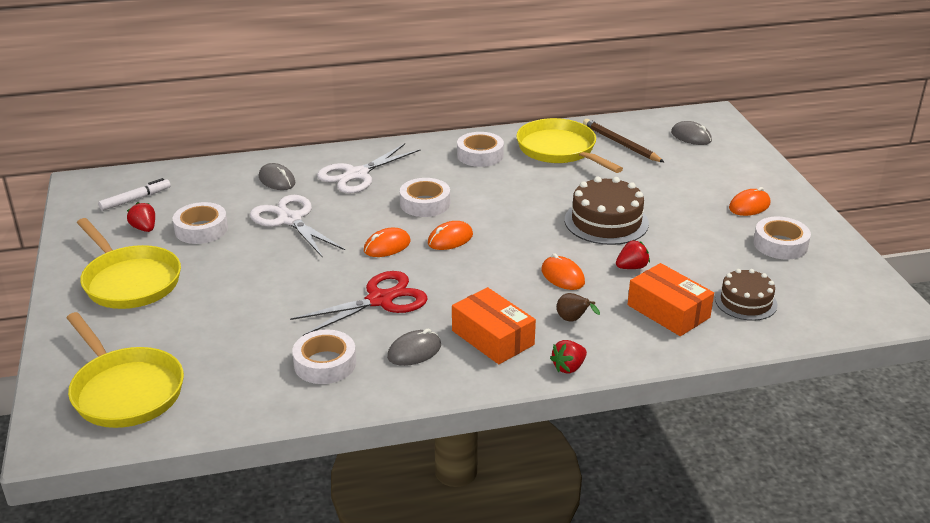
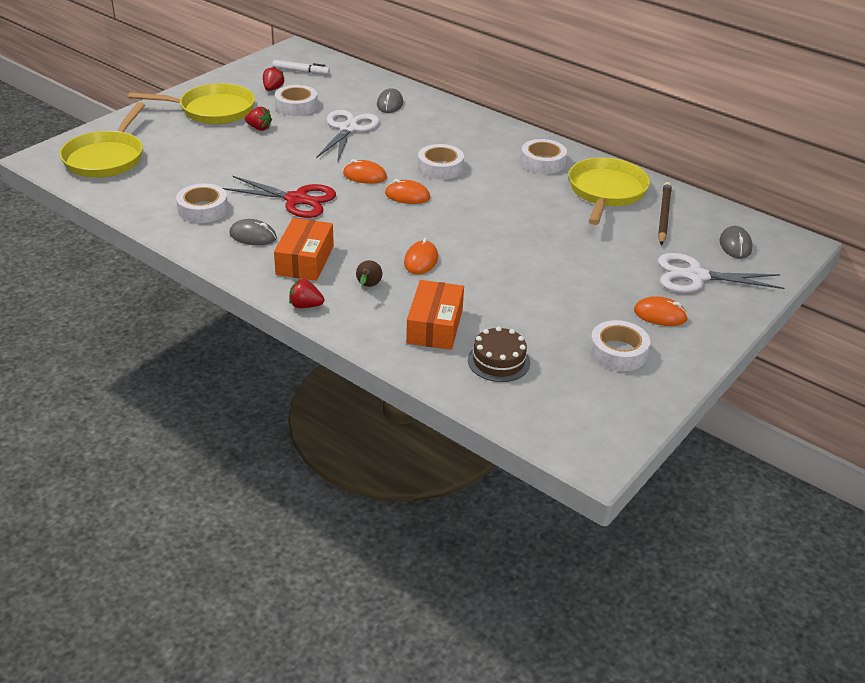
camera: 50 degrees right, 5 degrees up
(130, 281) = (212, 110): yellow pan -> yellow pan turned 105 degrees counterclockwise
(356, 175) = (440, 127): white scissors -> white scissors (696, 276)
(606, 221) = (527, 252): brown cake -> none
(632, 267) = (476, 287): red strawberry -> red strawberry (259, 128)

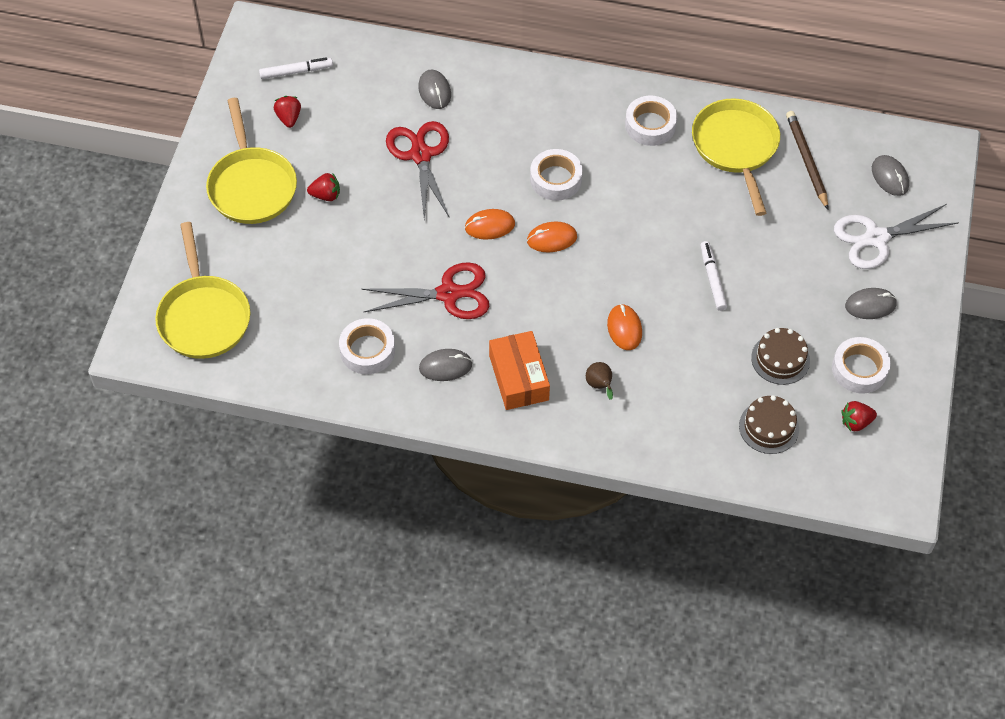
camera: 25 degrees left, 20 degrees up
(212, 110) = (251, 186): yellow pan -> yellow pan turned 105 degrees clockwise
(296, 106) = (337, 138): white tape -> none
(305, 305) = (561, 437): red strawberry -> red strawberry (856, 422)
(348, 129) = (420, 155): white scissors -> red scissors
(435, 326) = (690, 409): orange box -> none
(524, 256) = (712, 279): none -> white marker
(546, 321) = (780, 359): none -> brown cake
(660, 315) = (870, 305): orange mouse -> grey mouse

